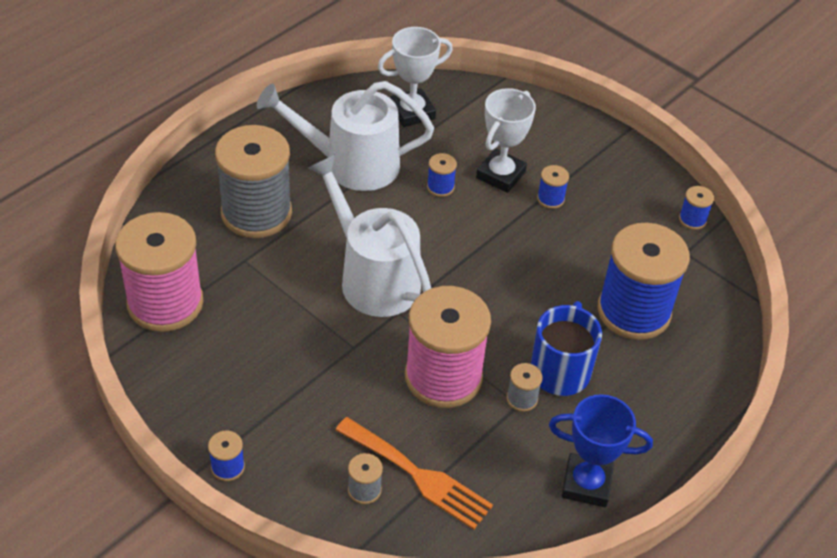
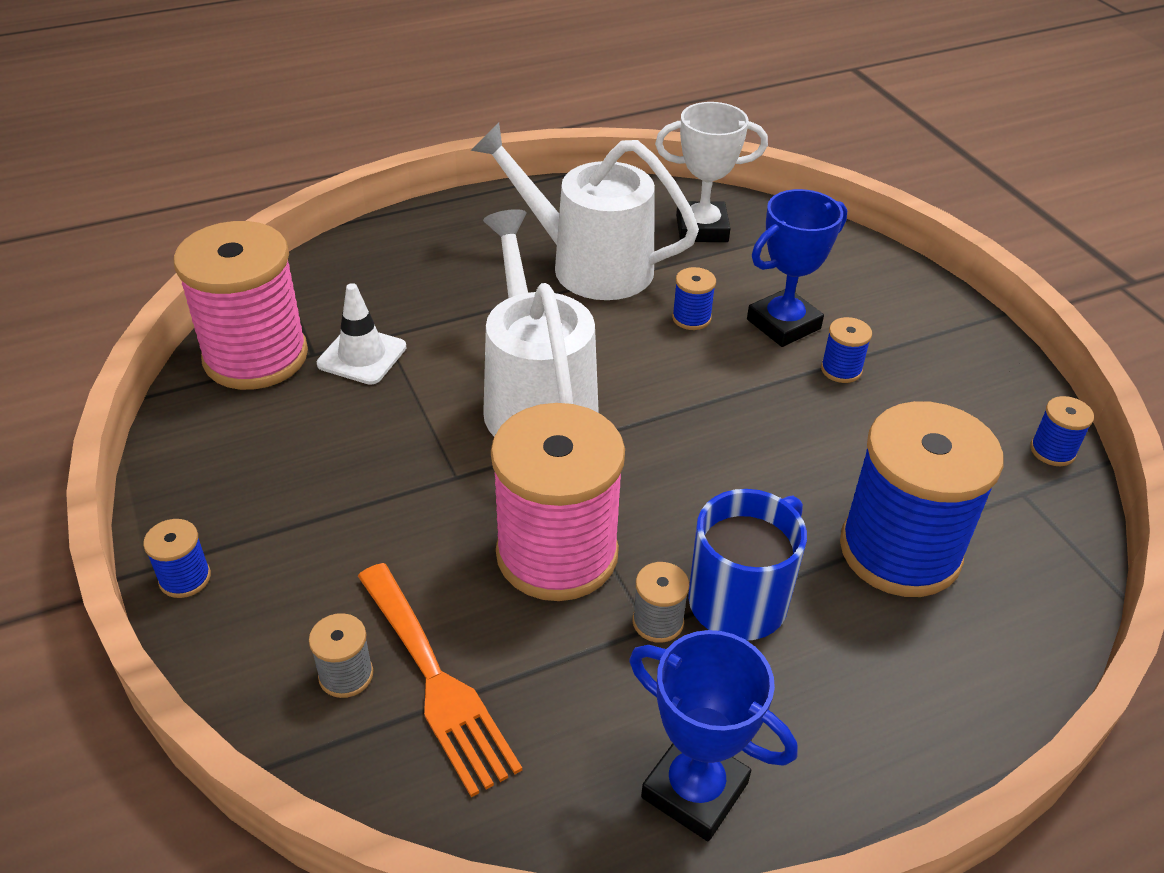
camera: 25 degrees right, 5 degrees down
(238, 280) = (362, 356): none -> white traffic cone
(256, 213) = (435, 288): grey spool -> none
(500, 175) = (783, 324): white trophy -> blue trophy

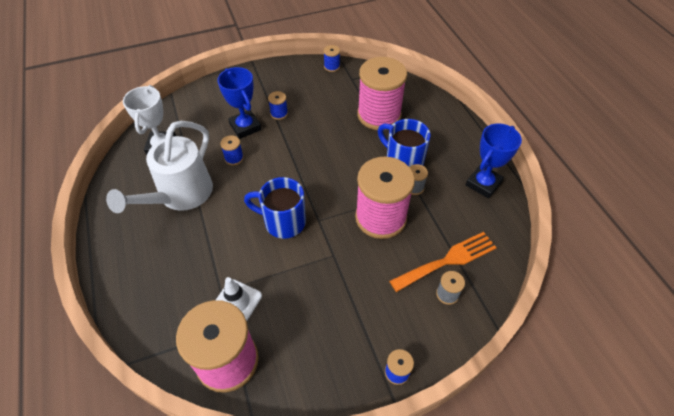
camera: 85 degrees left, 10 degrees up
(536, 399) = (283, 222): white watering can -> blue mug
(900, 550) = (379, 115): blue spool -> pink spool

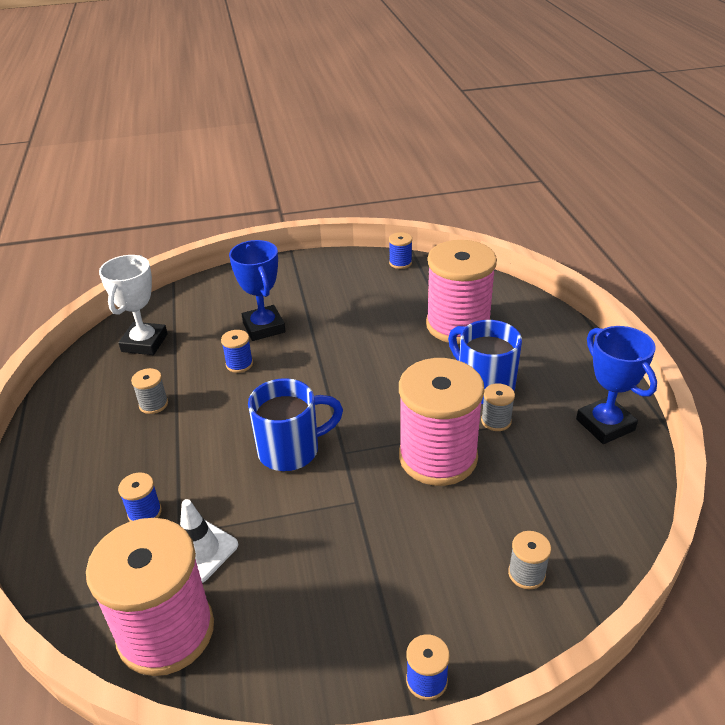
camera: 10 degrees right, 15 degrees down
(180, 195) = (153, 404): white watering can -> grey spool
(279, 113) = (314, 314): blue spool -> blue spool (144, 512)
(283, 222) = (291, 450): blue mug -> blue mug turned 135 degrees clockwise
(448, 260) = (534, 525): orange fork -> none
(483, 184) = (605, 425): blue trophy -> blue trophy turned 75 degrees counterclockwise

